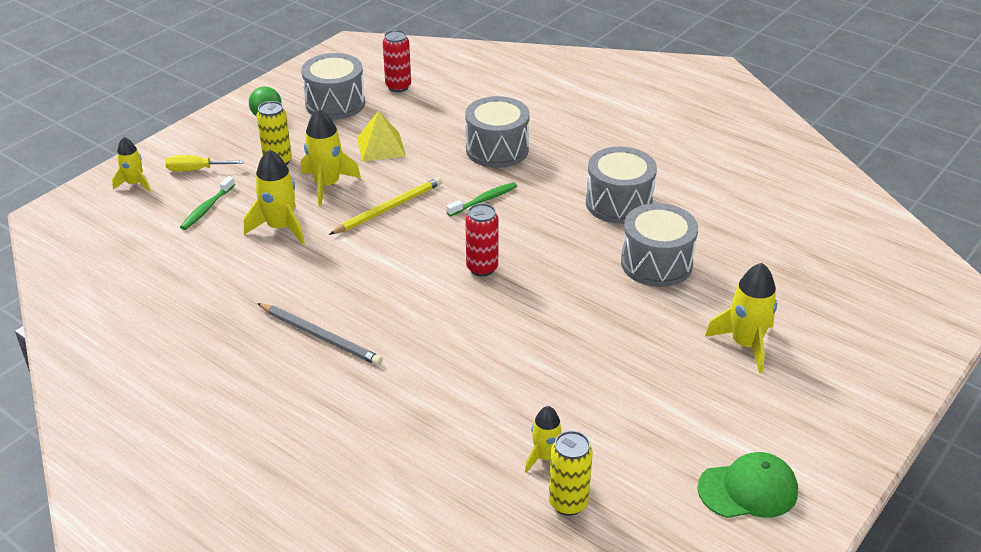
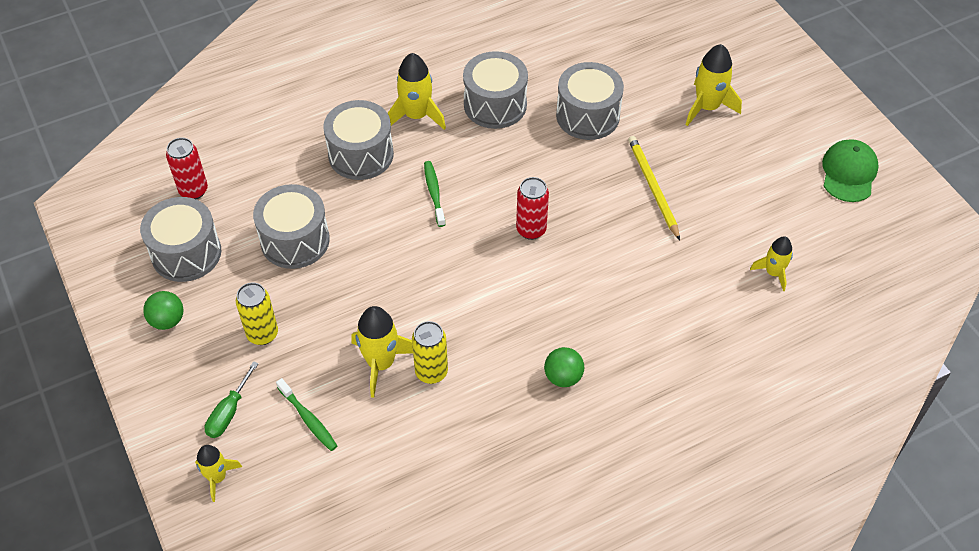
camera: 65 degrees left, 15 degrees up
(196, 170) = (228, 412): yellow screwdriver -> green screwdriver
(320, 336) = (563, 377): grey pencil -> green ball
(327, 185) = (332, 304): yellow rocket -> yellow rocket (416, 116)
(381, 147) = (295, 240): yellow pyramid -> grey drum
(389, 208) = (403, 267): yellow pencil -> yellow pencil (653, 187)
(568, 503) = (823, 277): yellow can -> yellow can (431, 372)

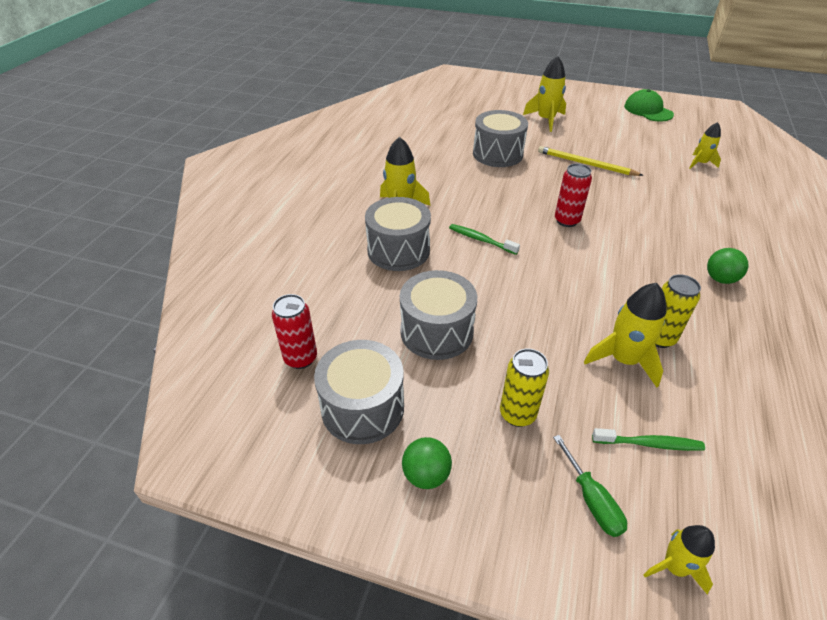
camera: 45 degrees left, 10 degrees down
(495, 105) = (439, 177): grey drum -> none

